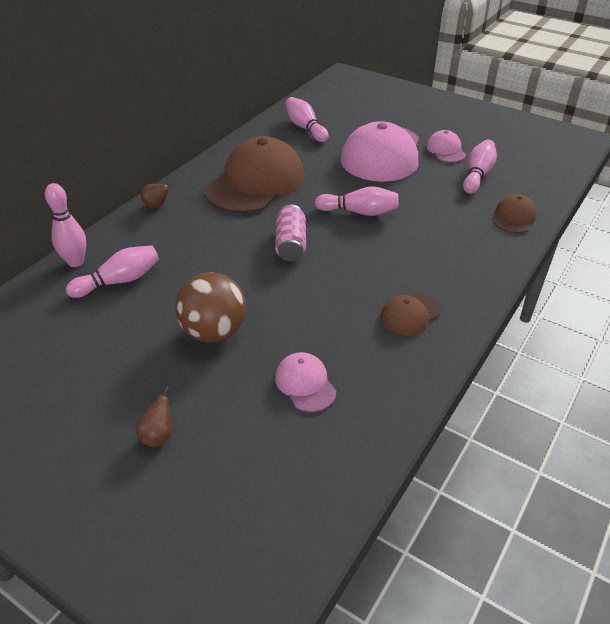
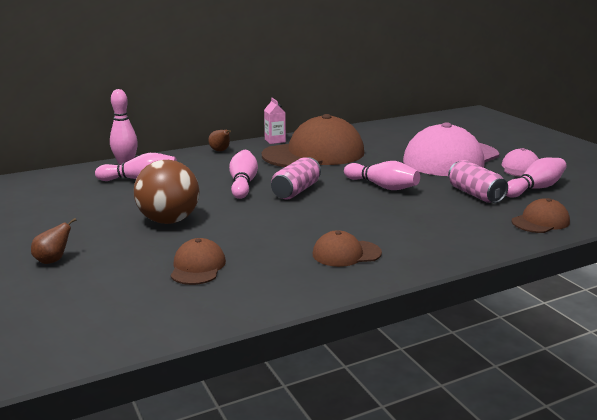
camera: 30 degrees right, 20 degrees down
(197, 172) = (275, 140): none -> pink carton
(305, 128) = (398, 134): pink bowling pin -> pink bowling pin (243, 184)
(305, 384) = (198, 267): pink cap -> brown cap
(441, 198) = (475, 194): none -> pink can

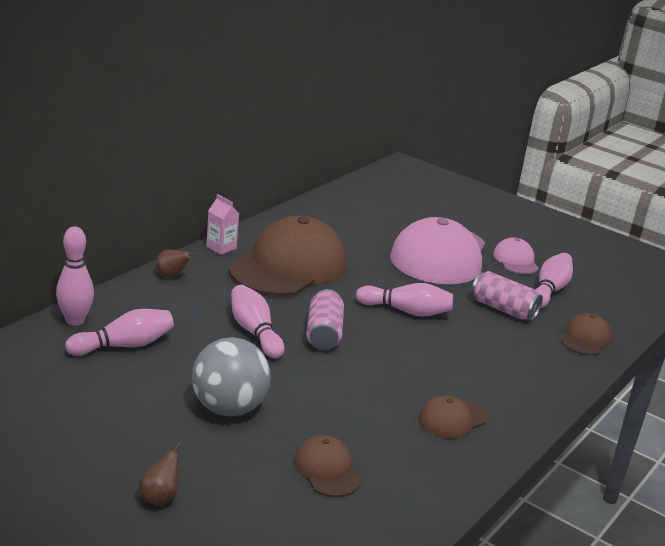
camera: 30 degrees left, 5 degrees up
(169, 221) = (228, 408): brown ball -> grey ball

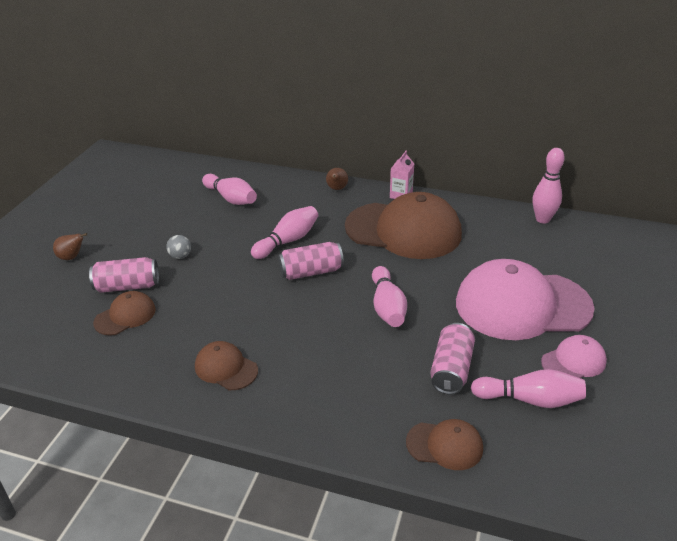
camera: 75 degrees right, 10 degrees up
(75, 320) = (248, 174): pink bowling pin -> pink bowling pin (542, 219)
(228, 408) = (180, 256): grey ball -> grey ball, size x0.42
(266, 459) = (127, 286): none -> pink can

